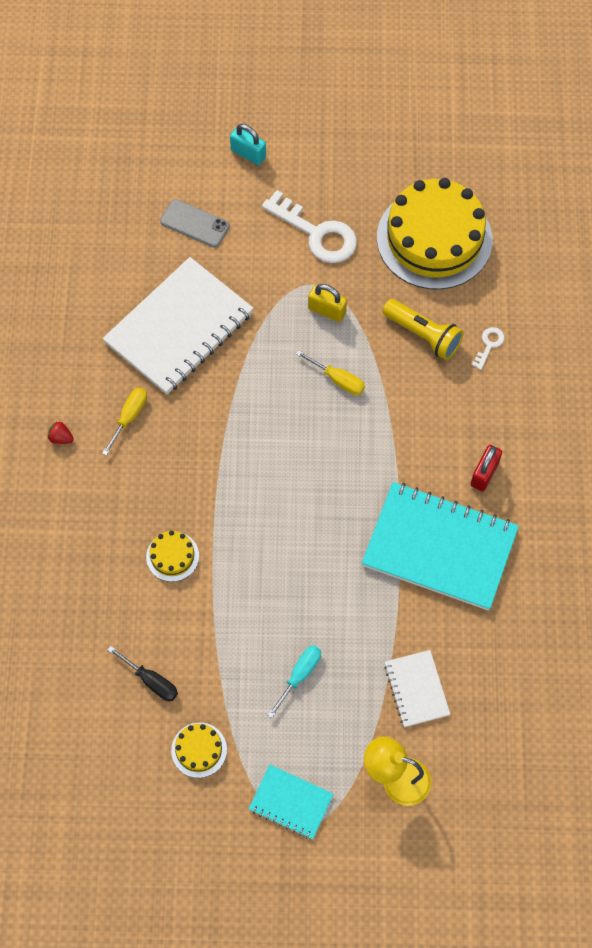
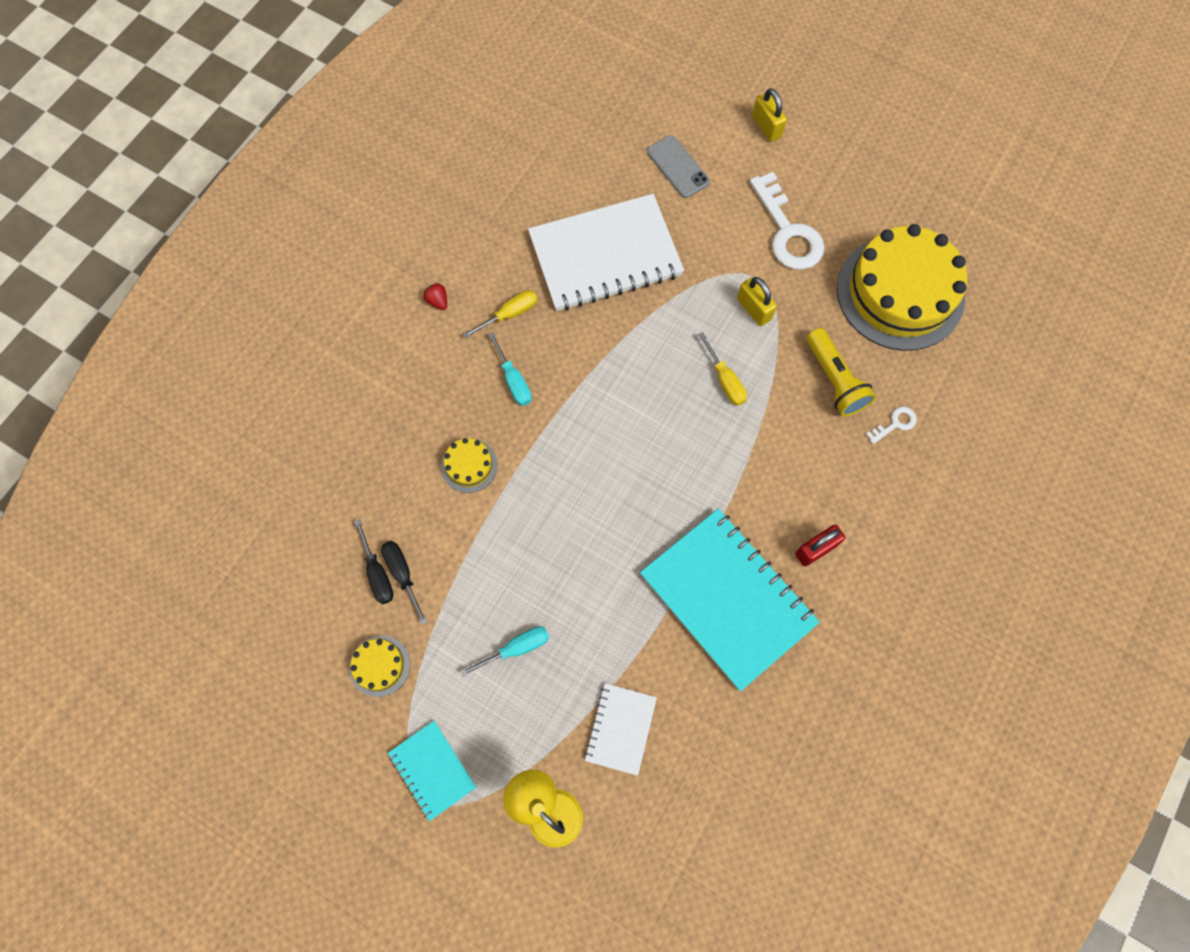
camera: 30 degrees right, 5 degrees up
(166, 469) = (513, 380): none -> turquoise screwdriver
(172, 670) = (403, 574): none -> black screwdriver
(248, 154) = (766, 127): turquoise padlock -> yellow padlock

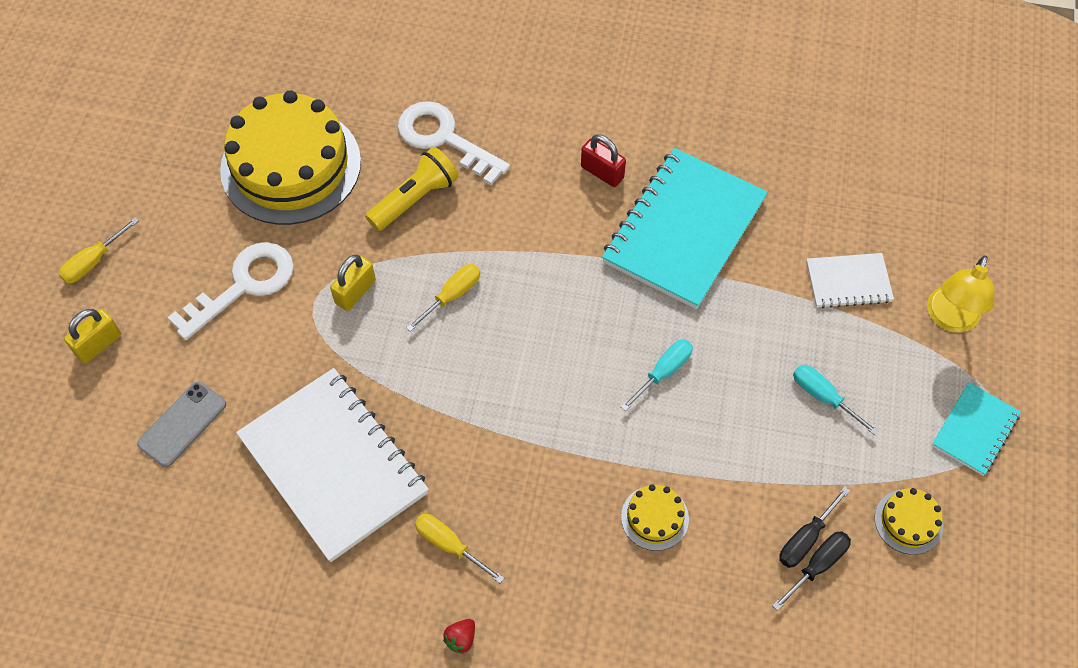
camera: 110 degrees left, 10 degrees down
(513, 380) = (533, 509): turquoise screwdriver -> turquoise screwdriver (663, 372)
(844, 136) = (94, 261): none -> yellow screwdriver
(895, 424) = (444, 139): white key -> white key, size x2.20

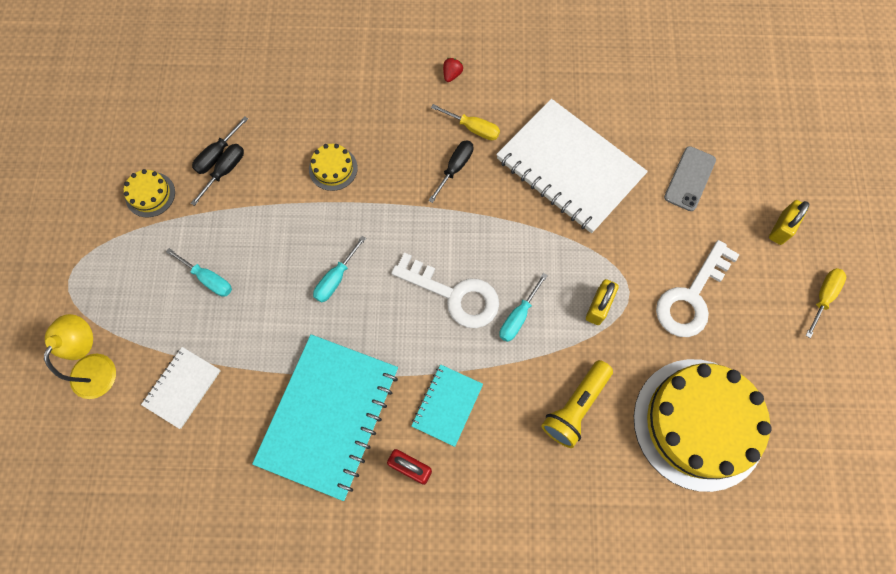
camera: 170 degrees right, 10 degrees up
(444, 139) = (567, 481): white key -> white key (454, 295)
(452, 296) = (518, 316): yellow screwdriver -> turquoise screwdriver
(487, 490) = (455, 168): none -> black screwdriver
(848, 282) = (182, 387): white notebook -> white notebook turned 45 degrees counterclockwise
(975, 430) = (91, 271): turquoise notebook -> turquoise notebook (447, 405)

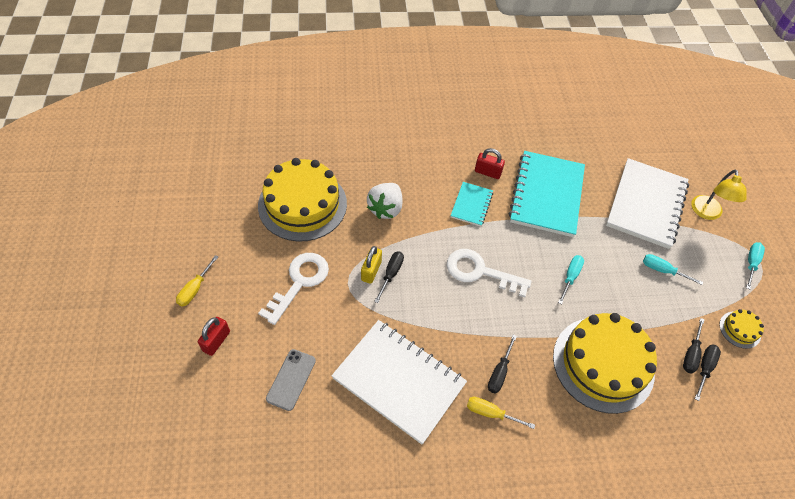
camera: 170 degrees right, 15 degrees down
(182, 387) = (646, 204): white notebook -> white notebook, size x2.02
(333, 168) = (603, 364): yellow cake -> yellow cake, size x2.39
(452, 74) = (522, 471): red strawberry -> none
(518, 316) = (430, 260): turquoise screwdriver -> turquoise screwdriver (751, 263)
(572, 300) = (391, 274): none -> black screwdriver
(575, 407) = (386, 209): yellow flashlight -> white strawberry
(781, 228) = (216, 341): yellow padlock -> red padlock

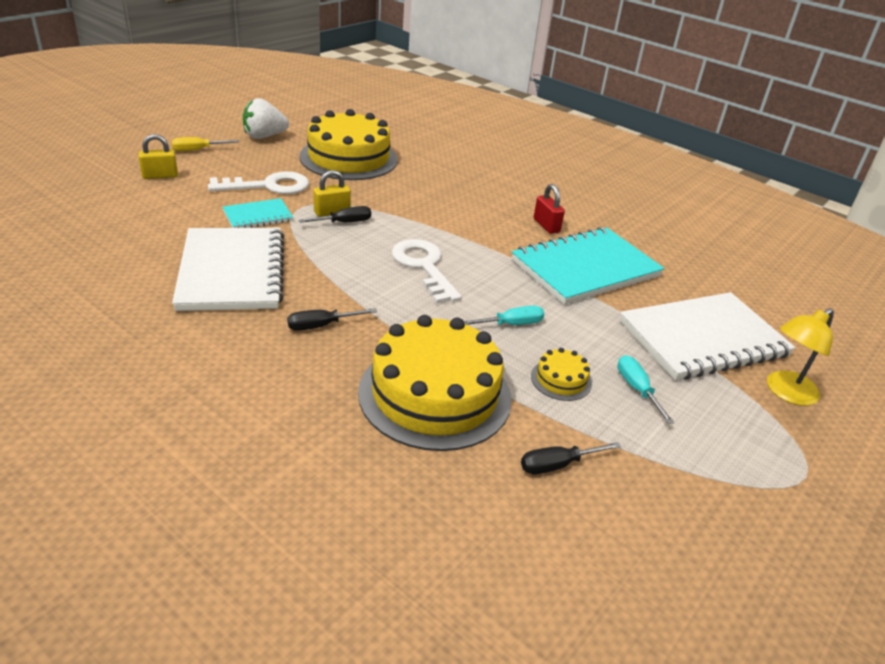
camera: 45 degrees right, 20 degrees down
(216, 341) = (160, 176): red padlock -> yellow padlock
(291, 379) = (164, 220): grey phone -> none
(386, 209) = (410, 193): white strawberry -> white strawberry (264, 136)
(471, 205) = (493, 232): turquoise notebook -> turquoise notebook (258, 216)
(491, 413) = (264, 340): yellow screwdriver -> none
(704, 368) = (555, 488): black screwdriver -> none
(740, 329) = (667, 499): yellow cake -> yellow cake (561, 380)
(751, 263) = (787, 466): turquoise screwdriver -> none

